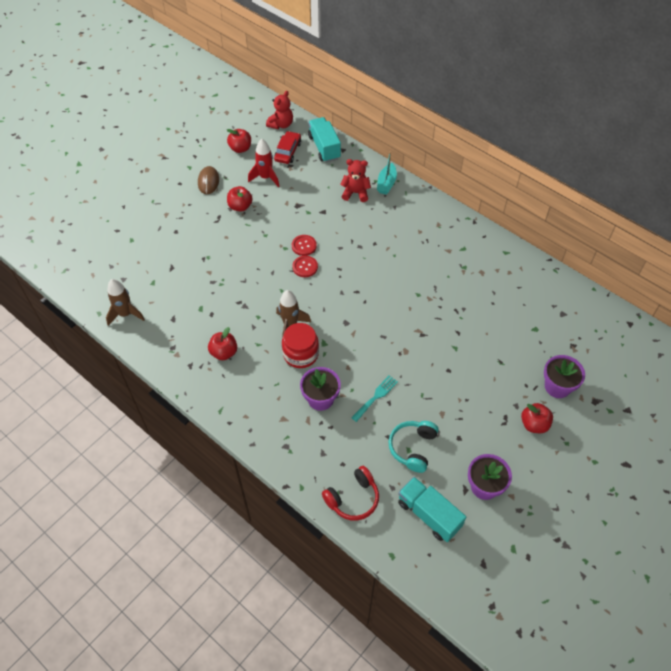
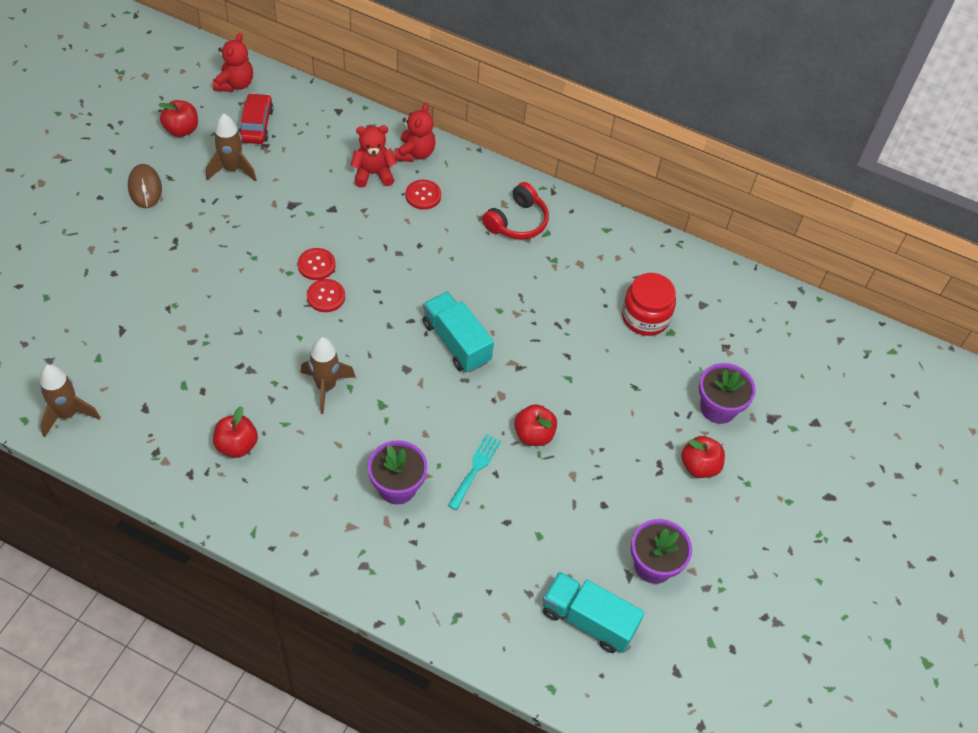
camera: 20 degrees left, 0 degrees up
(240, 206) = (204, 219): red apple -> red apple (533, 435)
(265, 177) = (232, 169): red rocket -> brown rocket
(300, 354) = (352, 427): red jar -> red jar (645, 317)
(324, 147) = (309, 111): turquoise truck -> turquoise truck (456, 342)
(353, 498) = (478, 620): red headphones -> red headphones (517, 221)
(385, 211) = (423, 195): none -> red button
(386, 183) = (415, 153): turquoise boat -> red teddy bear
(413, 448) = (544, 531): turquoise headphones -> none

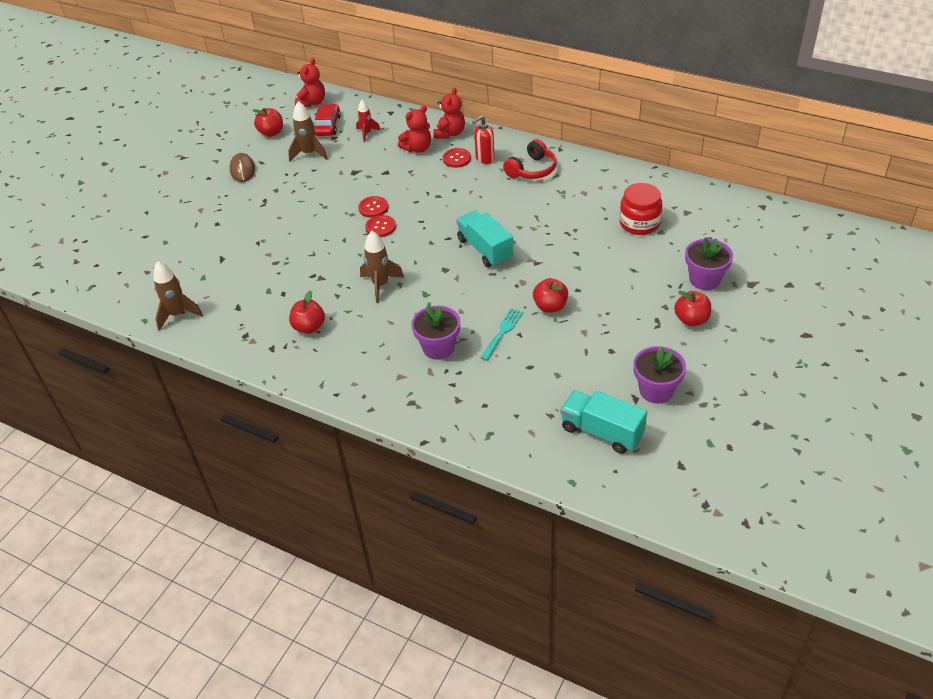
camera: 10 degrees right, 10 degrees down
(308, 143) = (367, 133): none -> red rocket
(373, 174) = (417, 148): red teddy bear -> red teddy bear turned 150 degrees clockwise
(458, 199) = (484, 159): none -> red soap dispenser

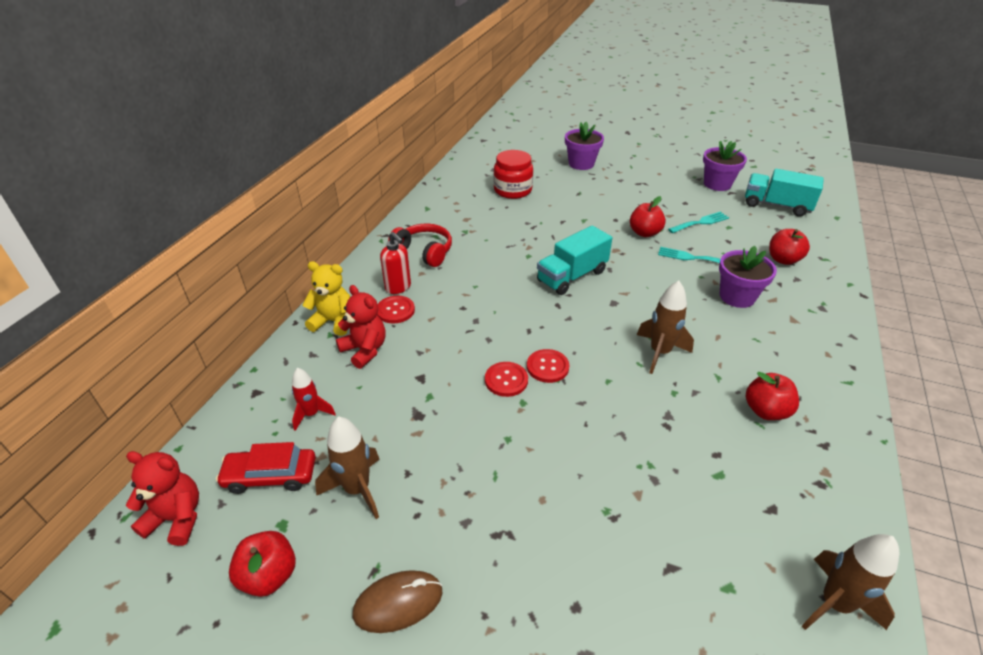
camera: 100 degrees left, 5 degrees down
(450, 133) = (333, 321): red teddy bear -> yellow teddy bear
(567, 353) = (701, 222): none -> turquoise fork
(601, 432) = (776, 206): turquoise truck -> turquoise truck turned 90 degrees clockwise
(691, 320) = (631, 170): red apple -> red apple (783, 259)

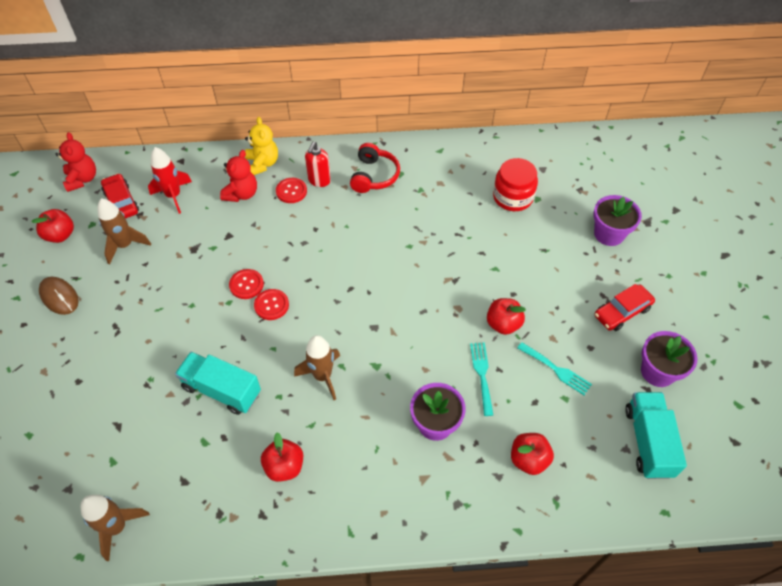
camera: 65 degrees right, 15 degrees up
(311, 414) = (173, 196): red rocket -> red rocket, size x1.51
(572, 276) = (396, 286): turquoise truck -> turquoise truck (222, 390)
(657, 181) = (622, 312): none -> red car

